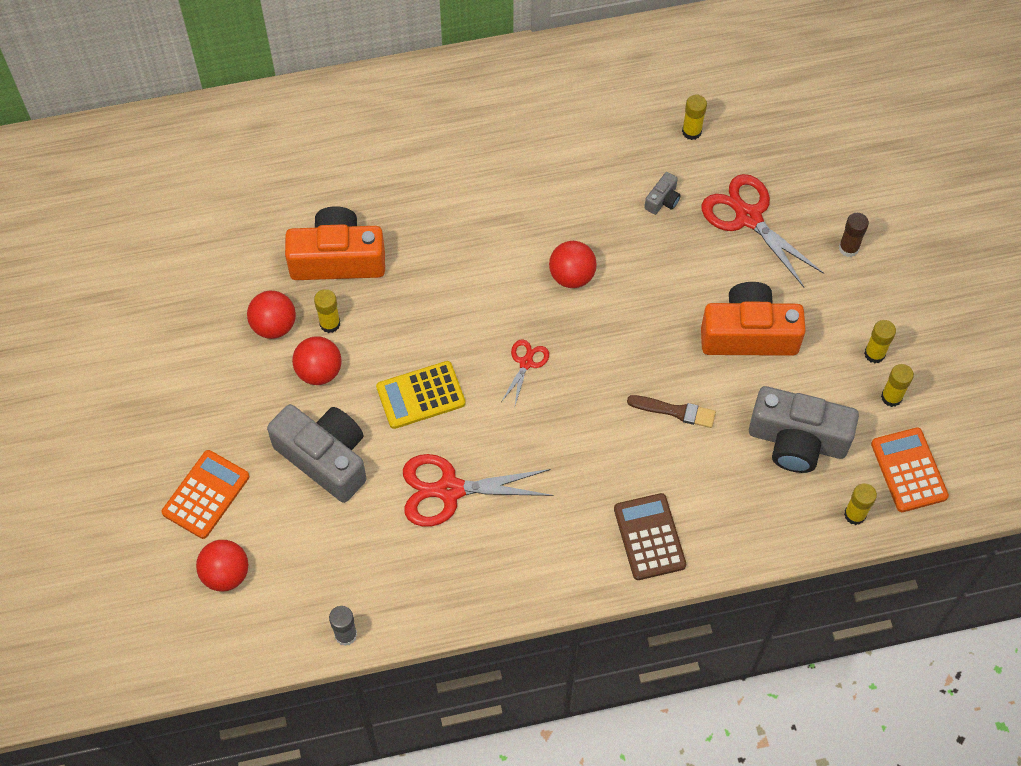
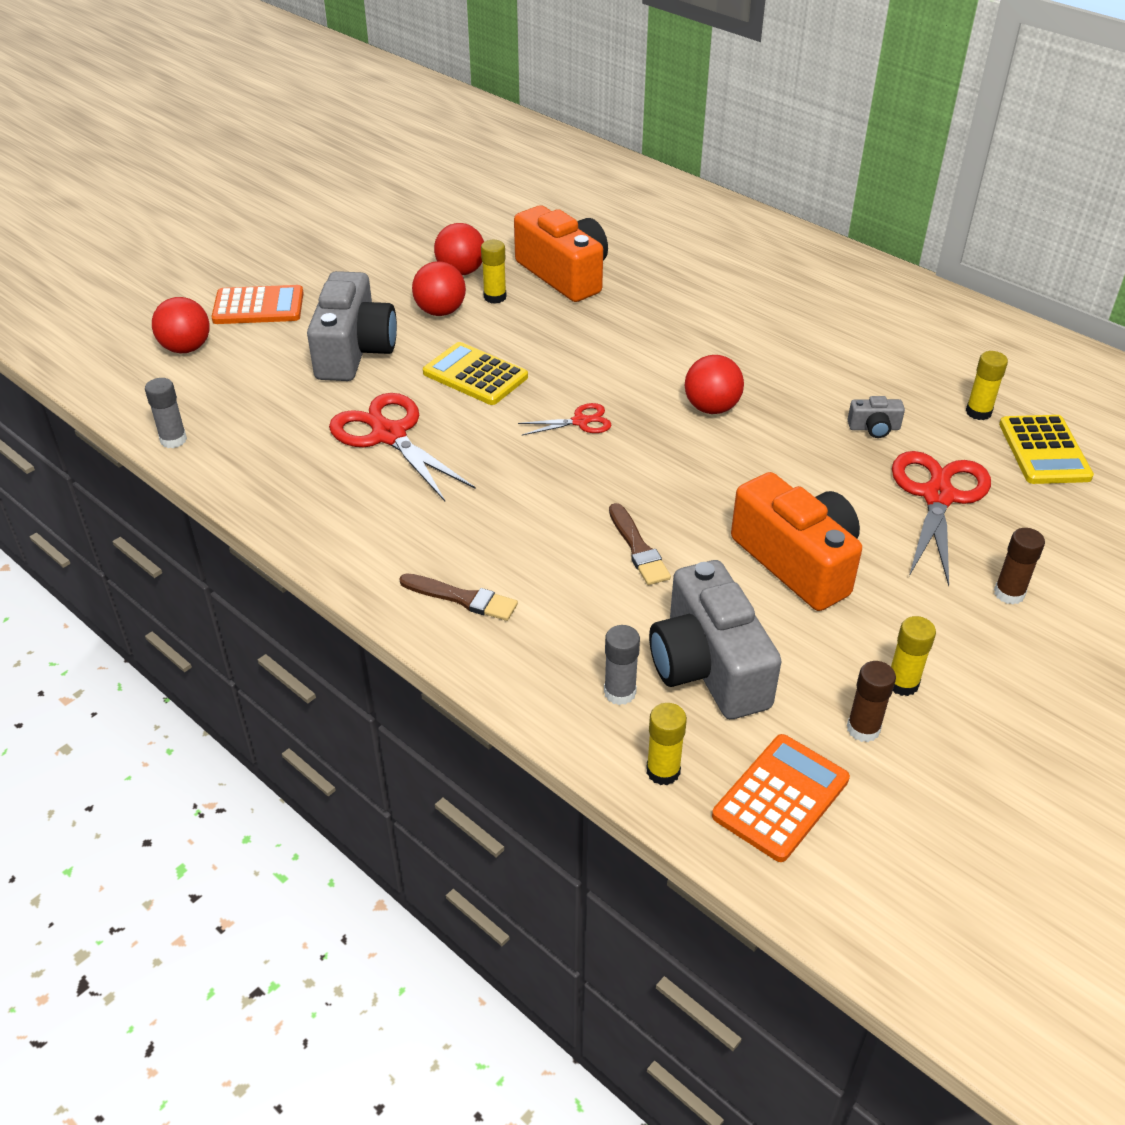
camera: 55 degrees right, 20 degrees down
(649, 537) = (462, 598): brown calculator -> brown brush
(752, 128) = (1044, 451): none -> yellow calculator
(785, 499) = (620, 692): none -> grey glue stick
(891, 397) = (863, 729): yellow glue stick -> brown glue stick

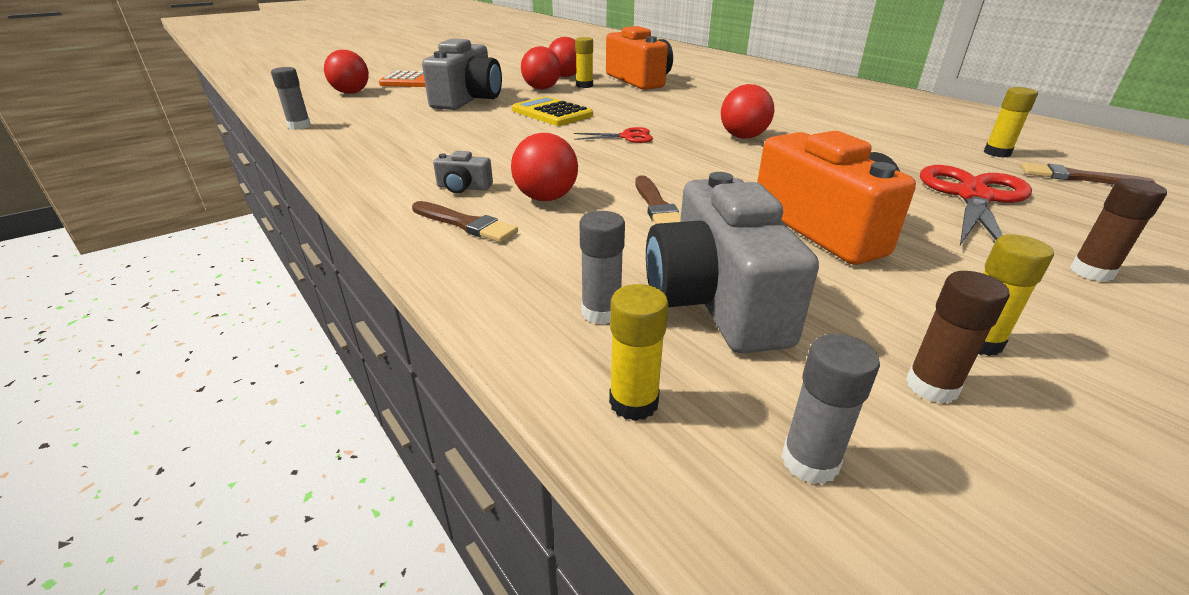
camera: 10 degrees right, 10 degrees down
(389, 435) = (465, 133): red scissors -> none
(526, 548) = (546, 198): none -> red ball
(780, 797) = (810, 461): orange calculator -> grey glue stick
(874, 428) = (895, 155): grey camera -> grey camera (463, 187)
(1044, 451) = (1078, 177): yellow calculator -> brown brush

